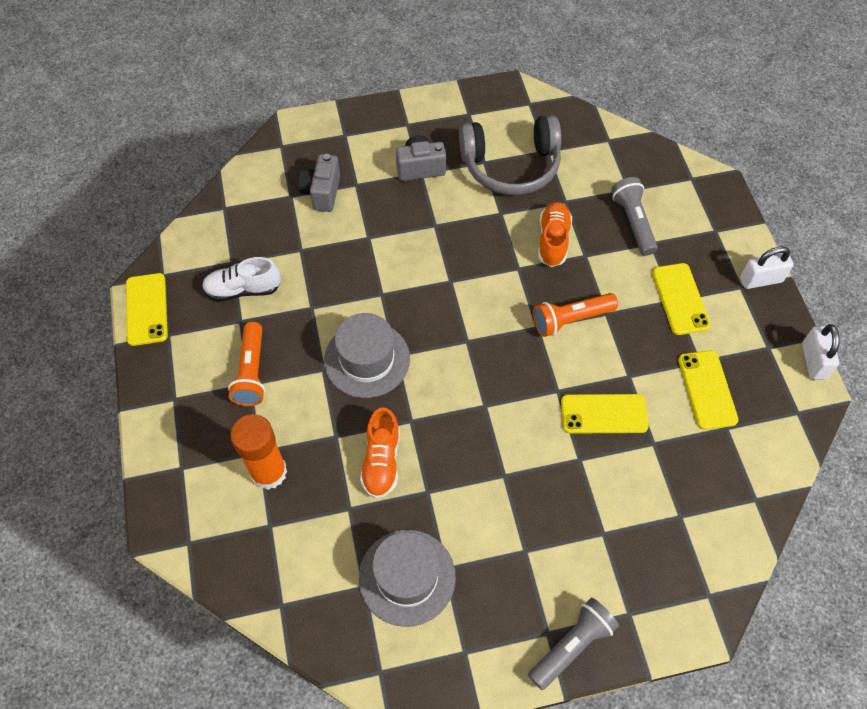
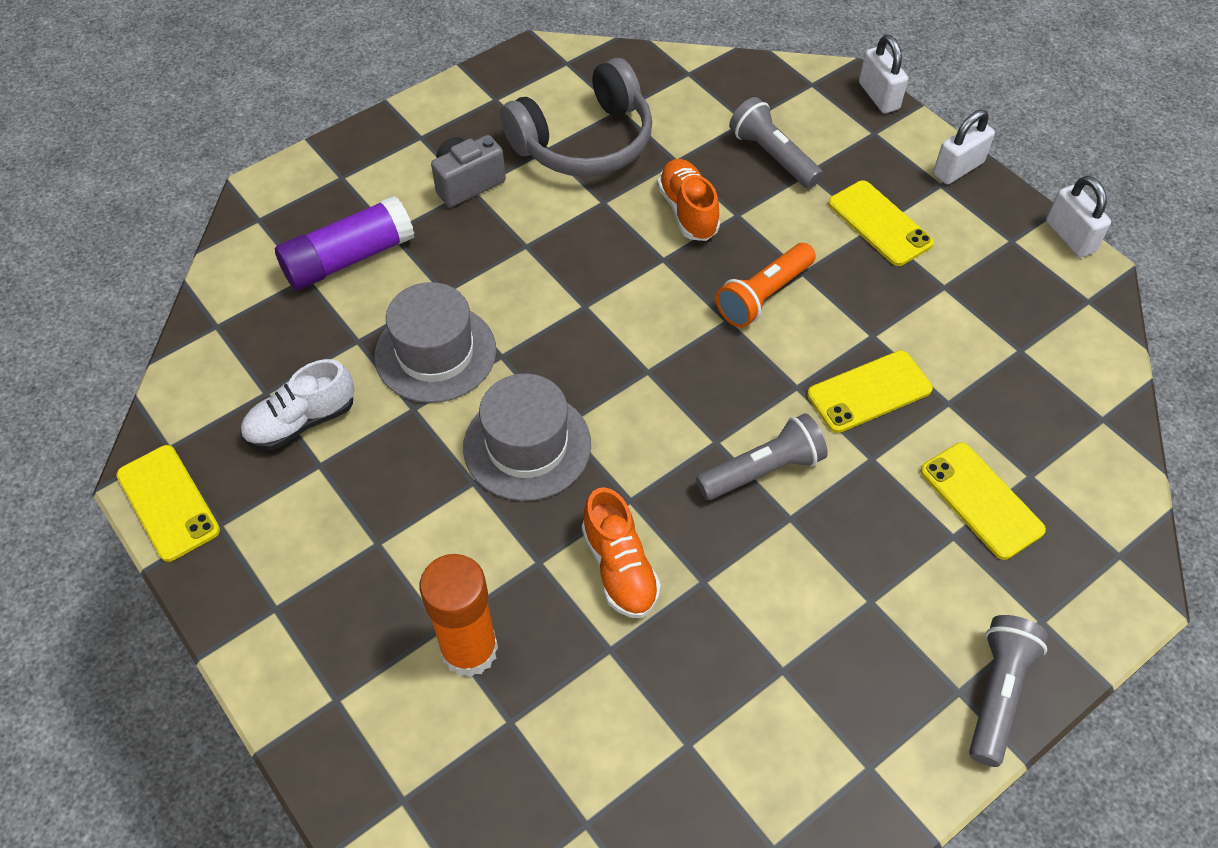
camera: 25 degrees left, 5 degrees down
(251, 372) = (372, 526): orange flashlight -> none
(322, 192) = (348, 258): grey camera -> purple glue stick
(407, 577) = (738, 704): grey hat -> grey hat (435, 353)
(504, 437) = (762, 470): none -> grey flashlight
(707, 390) = (972, 315): yellow phone -> yellow phone (981, 500)
(735, 204) = (878, 96): none -> white padlock

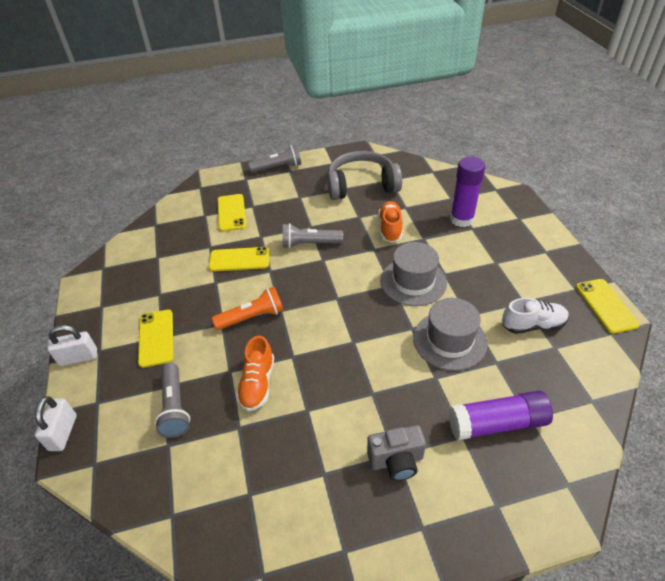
camera: 155 degrees left, 10 degrees down
(469, 650) = (461, 219): orange glue stick -> purple glue stick
(584, 142) = (293, 470): grey headphones -> grey headphones (361, 185)
(997, 693) = (278, 168): grey flashlight -> grey flashlight turned 150 degrees counterclockwise
(1070, 236) = (72, 299): white padlock -> none

